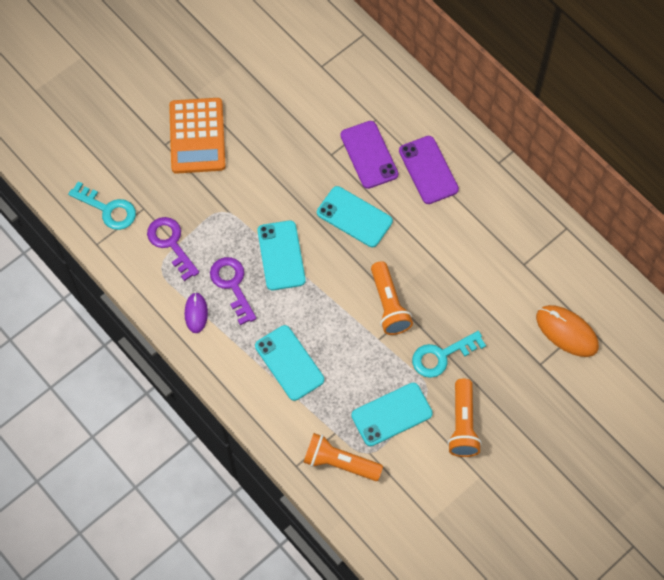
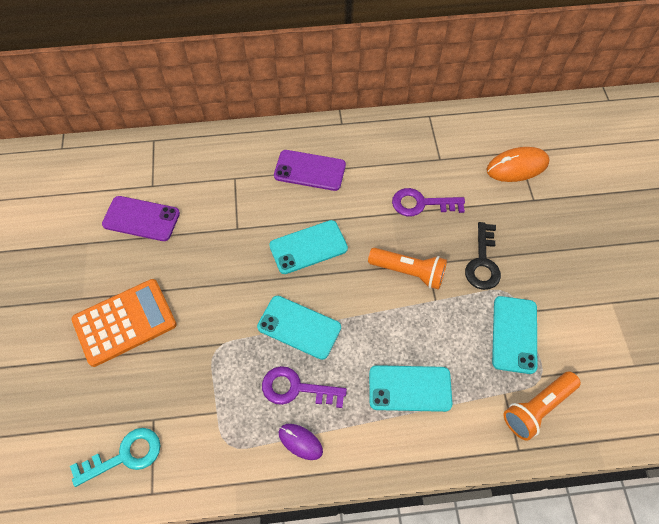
camera: 55 degrees left, 5 degrees down
(171, 243) = (210, 417): purple key -> purple key (421, 204)
(197, 136) = (125, 322): orange calculator -> orange calculator turned 60 degrees counterclockwise
(369, 155) = (261, 202): purple phone -> purple phone (141, 219)
(442, 356) = (483, 262): turquoise key -> black key
(463, 424) = (556, 285): orange flashlight -> none

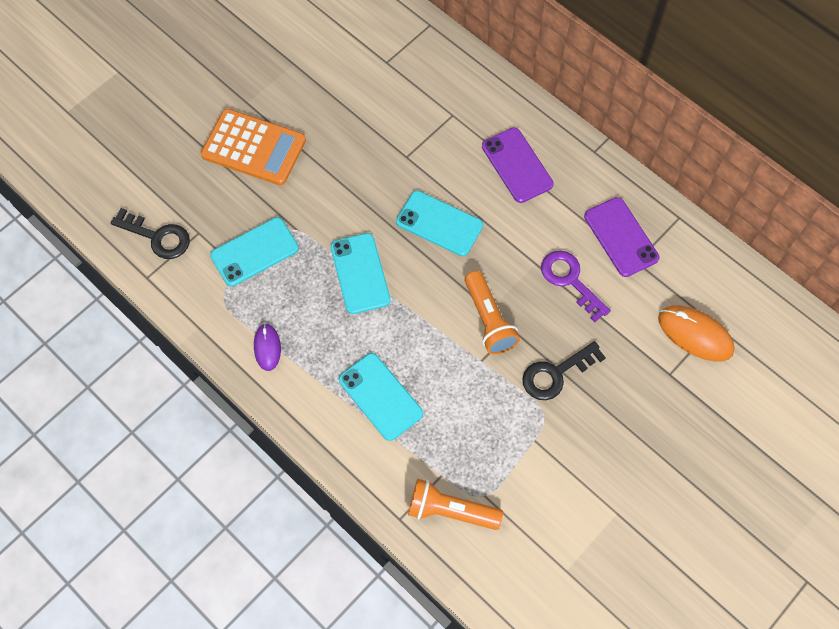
camera: 50 degrees right, 5 degrees up
(125, 455) = (157, 237): turquoise key -> black key
(141, 219) = (349, 81): purple phone -> purple phone (621, 237)
(296, 388) = (306, 311): purple key -> none
(514, 334) = (505, 447): turquoise phone -> turquoise phone (254, 252)

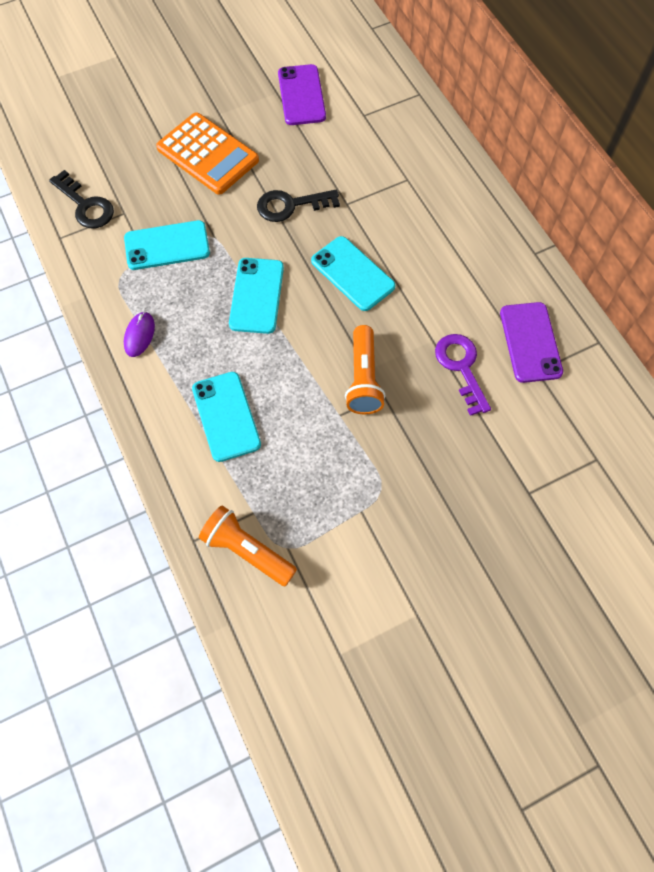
camera: 20 degrees right, 0 degrees up
(517, 165) = (451, 243): purple phone -> purple phone (301, 95)
(556, 374) = (410, 453): black key -> black key (290, 205)
(695, 334) = (572, 462): orange mouse -> none

